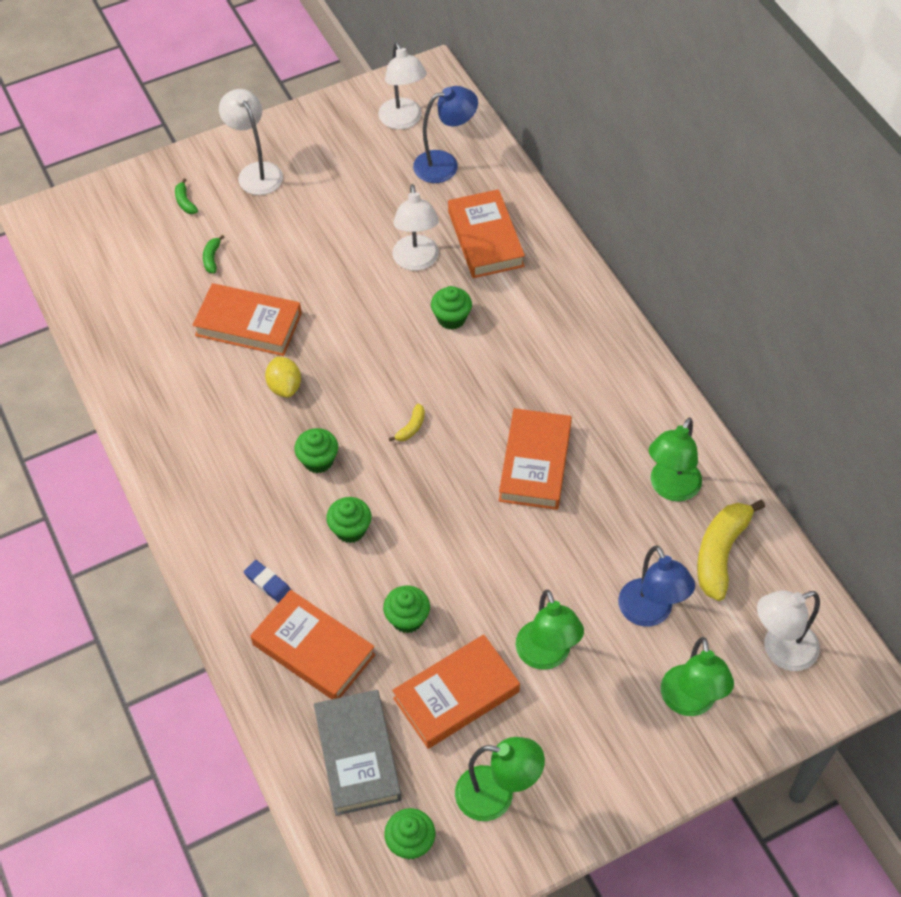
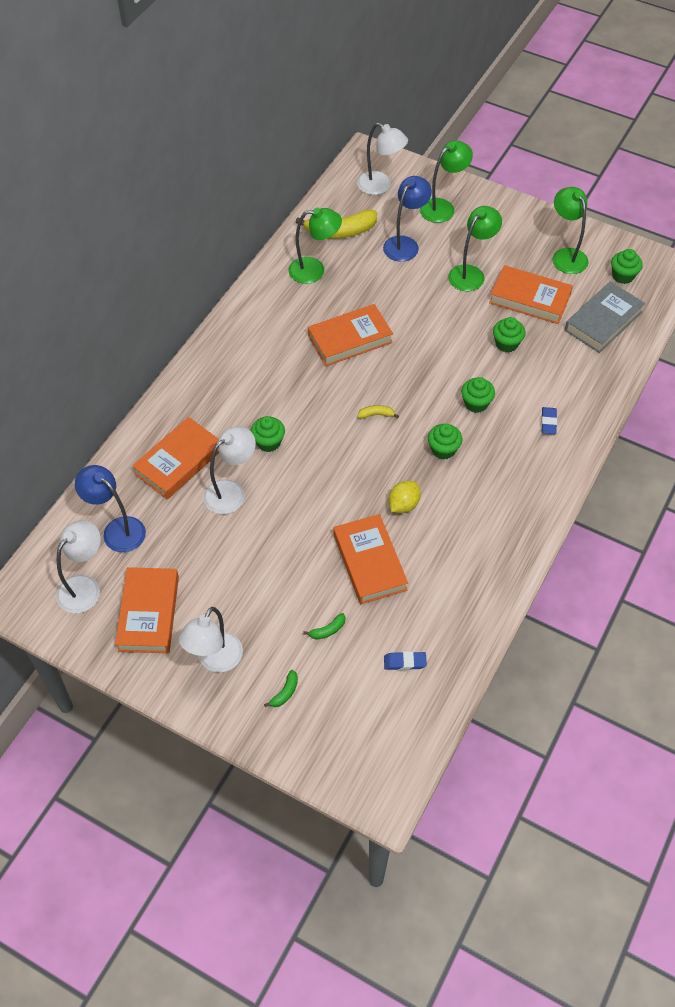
camera: 125 degrees left, 0 degrees up
(132, 294) = (405, 662): none -> blue eraser
(313, 650) = (566, 375): orange book -> orange book (149, 613)

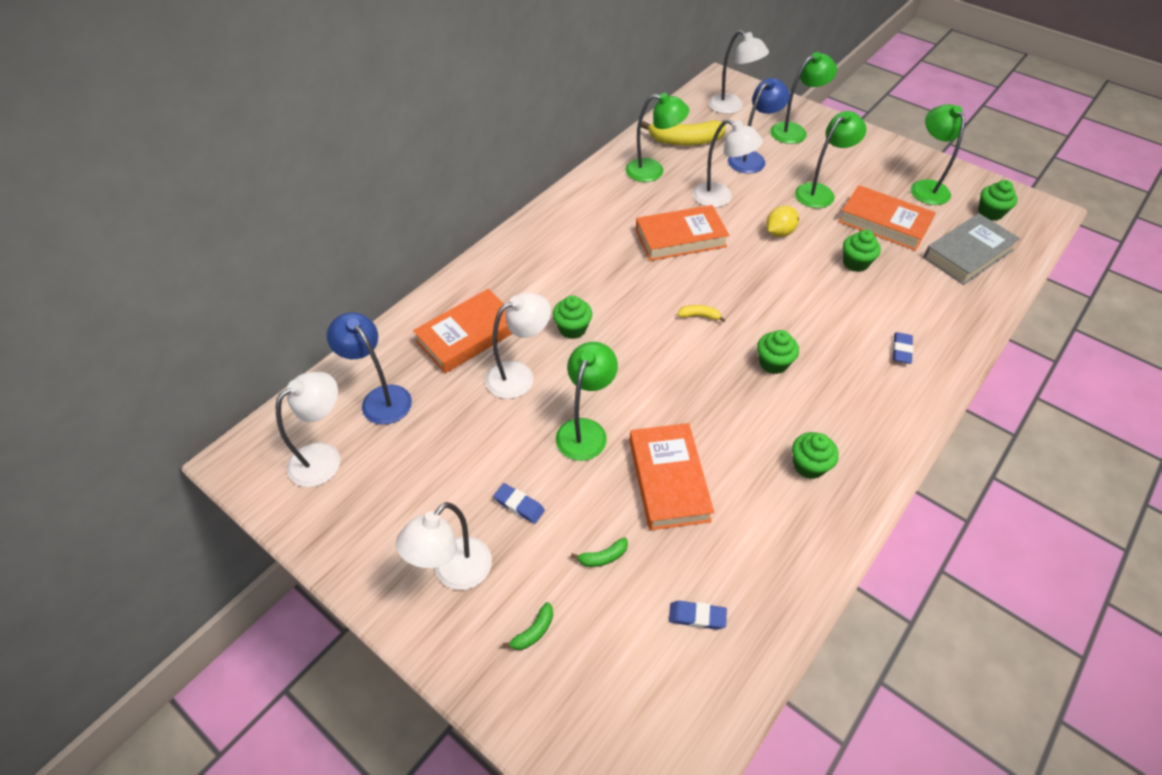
camera: 10 degrees right, 5 degrees down
(149, 613) = (389, 500): orange book -> none
(254, 601) = (519, 505): none -> blue eraser
(296, 531) = (585, 430): none -> green lamp
(381, 292) = (720, 198): none -> white lamp
(403, 505) = (719, 418): yellow lemon -> yellow lemon (779, 232)
(476, 403) = (816, 319): green cupcake -> green cupcake (809, 465)

